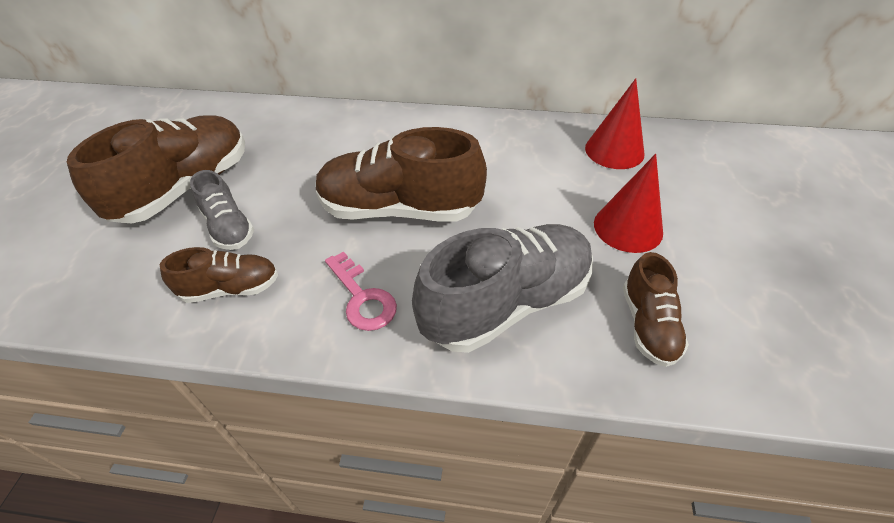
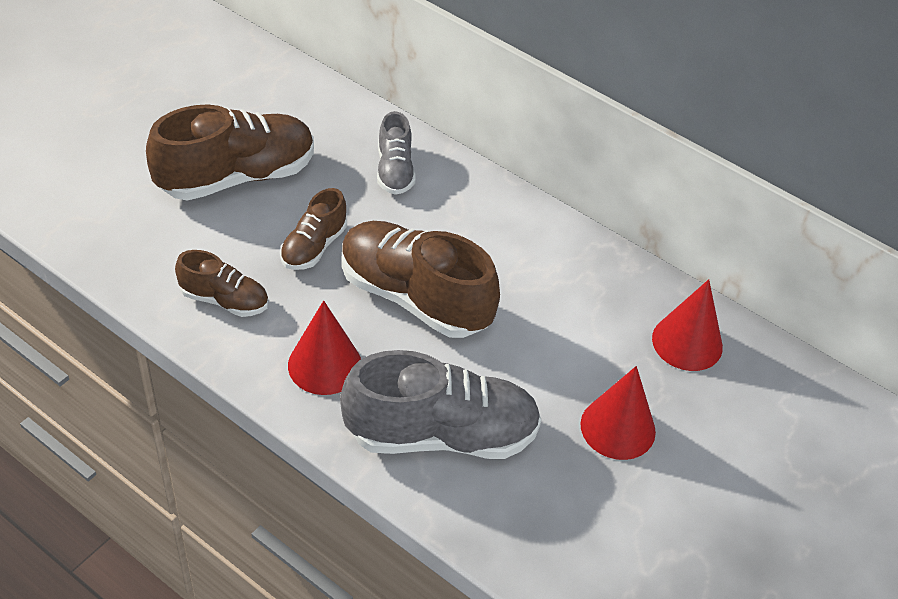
camera: 25 degrees right, 0 degrees up
(229, 227) = (253, 239): grey shoe -> grey shoe (395, 171)
(362, 298) = (325, 365): pink key -> red cone
(648, 325) = (548, 518): brown shoe -> brown shoe (314, 247)

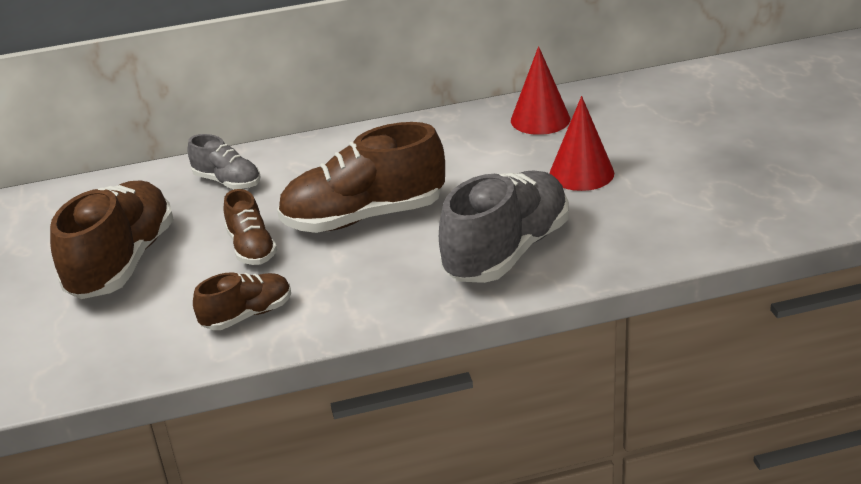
camera: 45 degrees left, 15 degrees down
(325, 365) = (377, 285): red cone -> none

